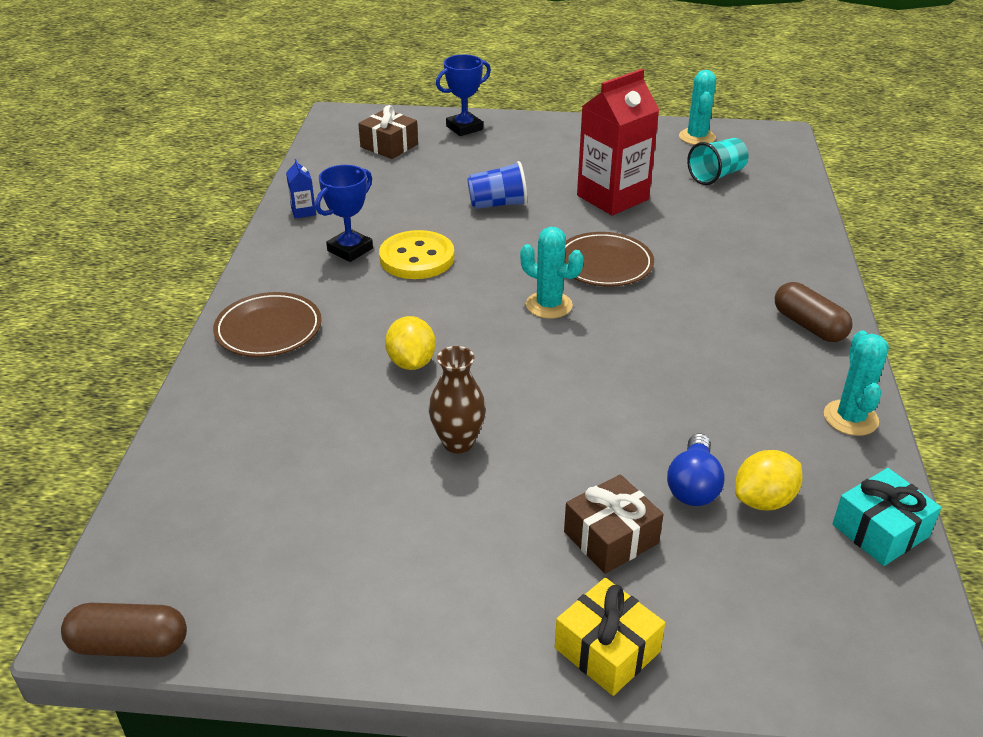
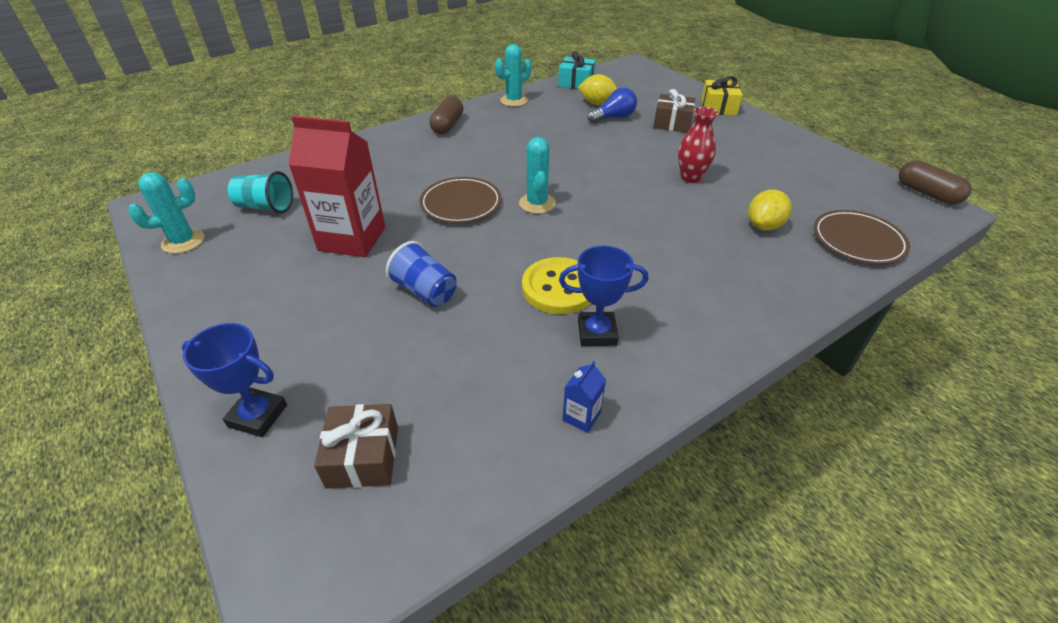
camera: 130 degrees left, 5 degrees up
(268, 329) = (738, 303): brown plate -> brown plate (858, 240)
(411, 362) = (664, 223): yellow lemon -> yellow lemon (764, 226)
(458, 442) = (690, 177): brown vase -> red vase

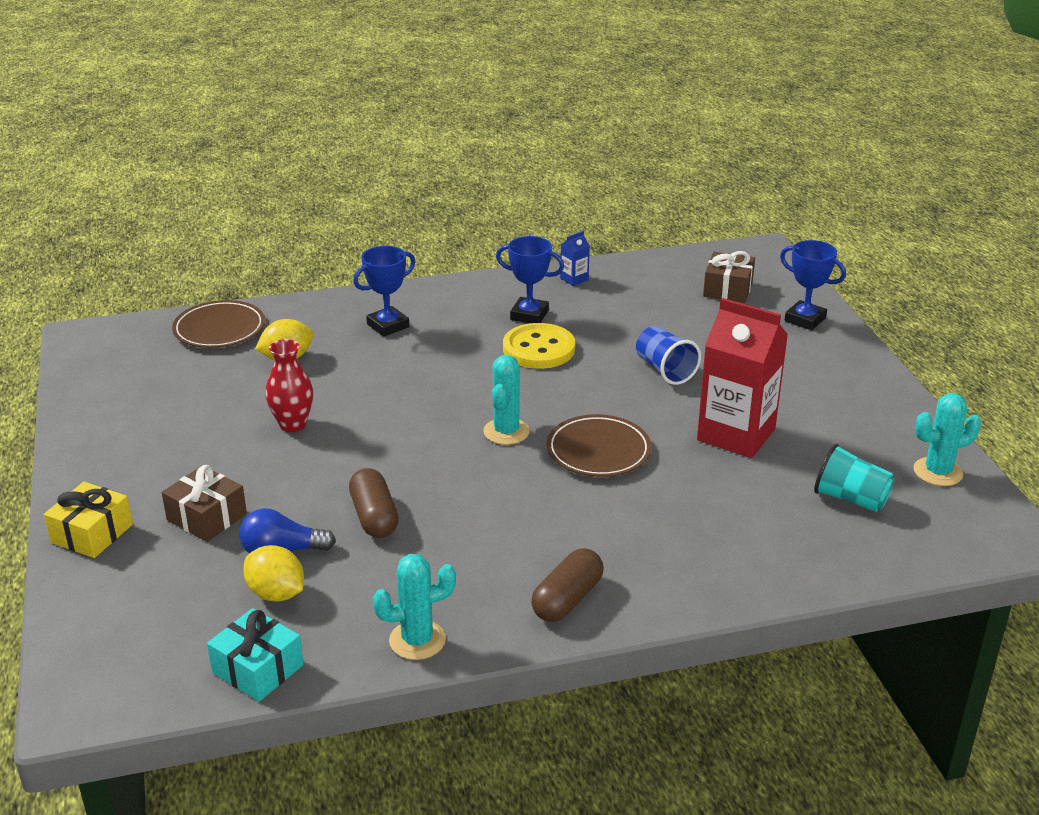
camera: 160 degrees left, 10 degrees down
(723, 281) = (388, 325): none -> blue trophy
(927, 193) = (67, 352): brown capsule -> brown capsule (374, 517)

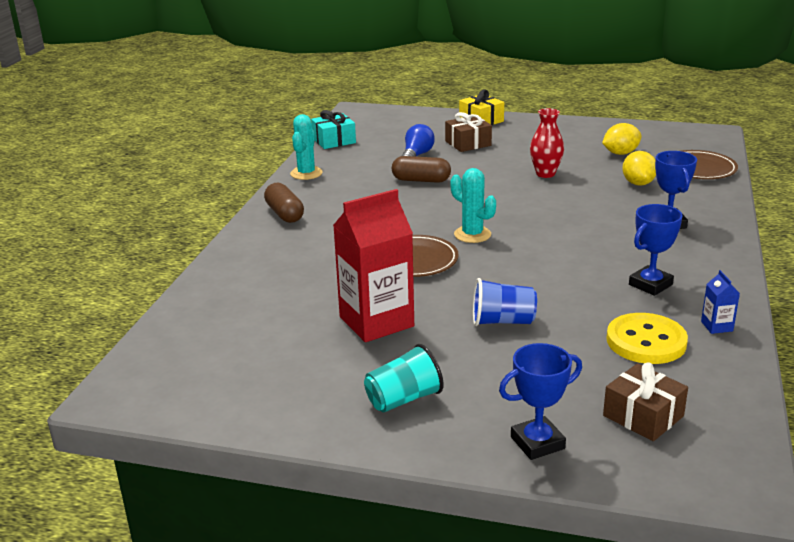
camera: 120 degrees right, 5 degrees down
(276, 594) = (383, 150): yellow lemon -> yellow lemon (620, 153)
(539, 349) = (584, 274): yellow button -> yellow button (646, 341)
(850, 499) = (245, 341): turquoise cup -> turquoise cup (403, 399)
(937, 472) = (221, 400): turquoise cactus -> none

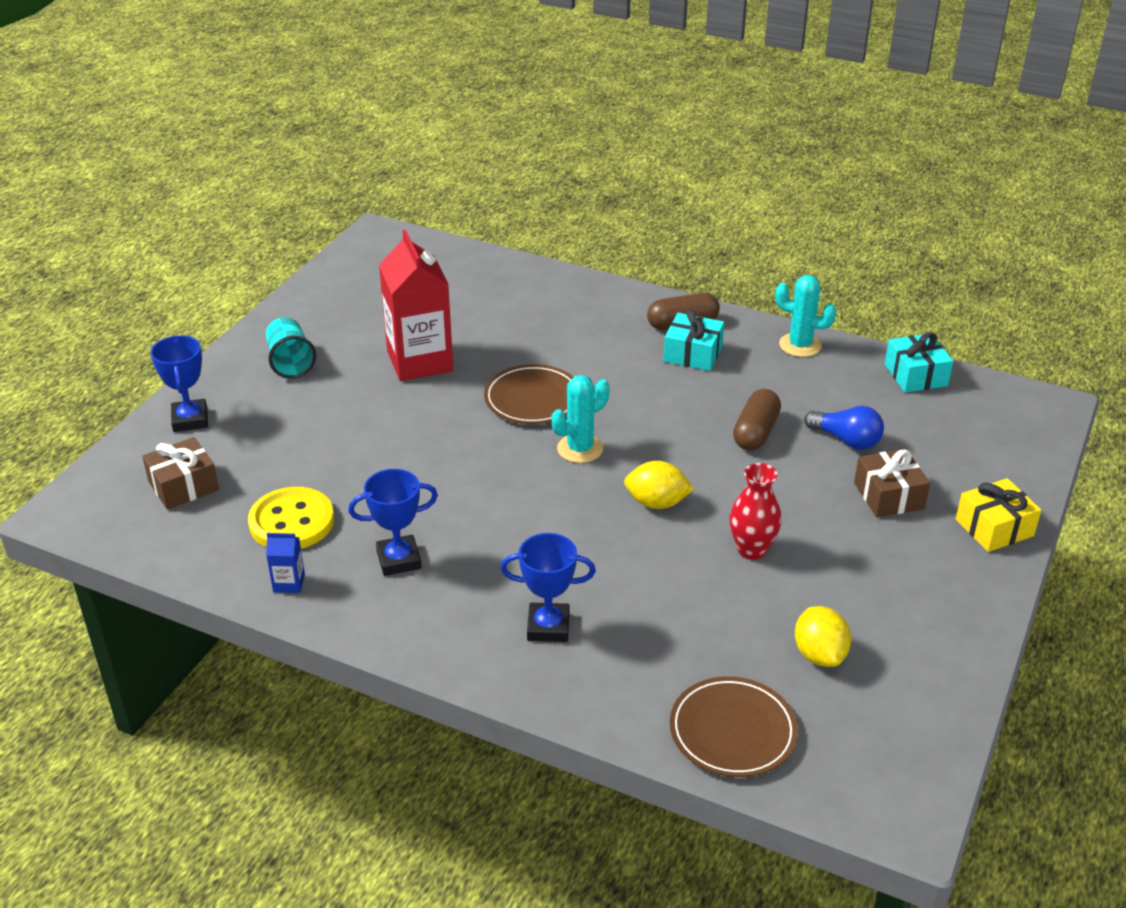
camera: 100 degrees right, 10 degrees up
(328, 207) = (693, 354): none -> turquoise gift
(502, 321) = (380, 436): blue cup -> none
(638, 183) = (692, 638): yellow lemon -> yellow lemon (657, 503)
(650, 285) = (399, 560): blue trophy -> blue trophy turned 75 degrees counterclockwise

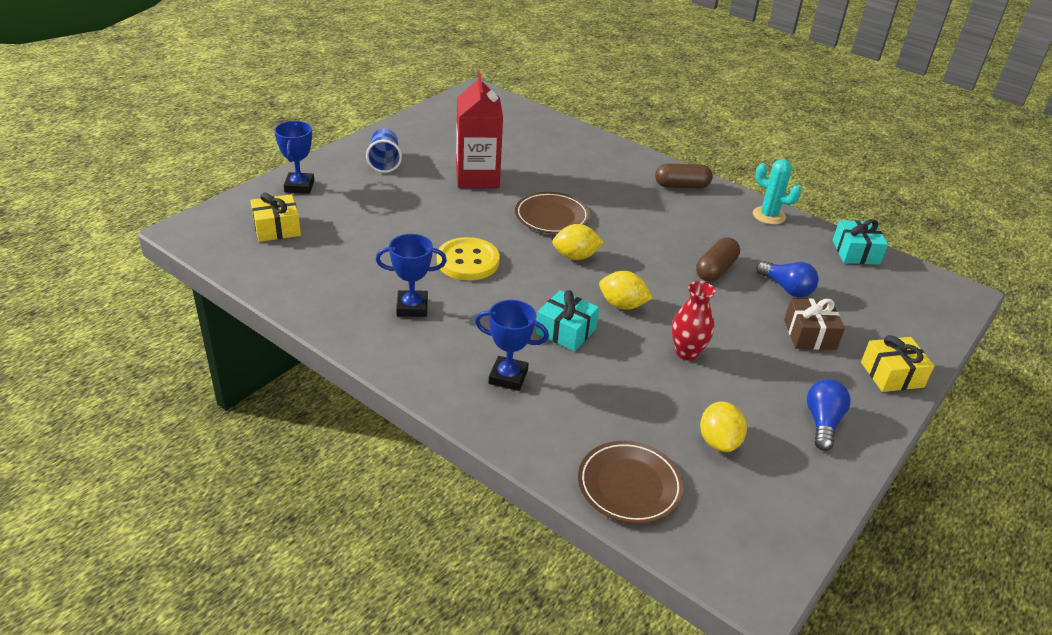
camera: 10 degrees right, 0 degrees up
(183, 486) = (277, 228): brown gift -> yellow gift
(289, 583) = (325, 308): blue carton -> none
(290, 362) = (384, 162): turquoise cup -> blue cup
(291, 522) = (344, 266): yellow button -> yellow button (468, 261)
(580, 449) = (575, 256): turquoise cactus -> yellow lemon
(693, 354) = (683, 207): turquoise gift -> turquoise gift (566, 331)
(930, 605) = (822, 423): none -> blue light bulb

